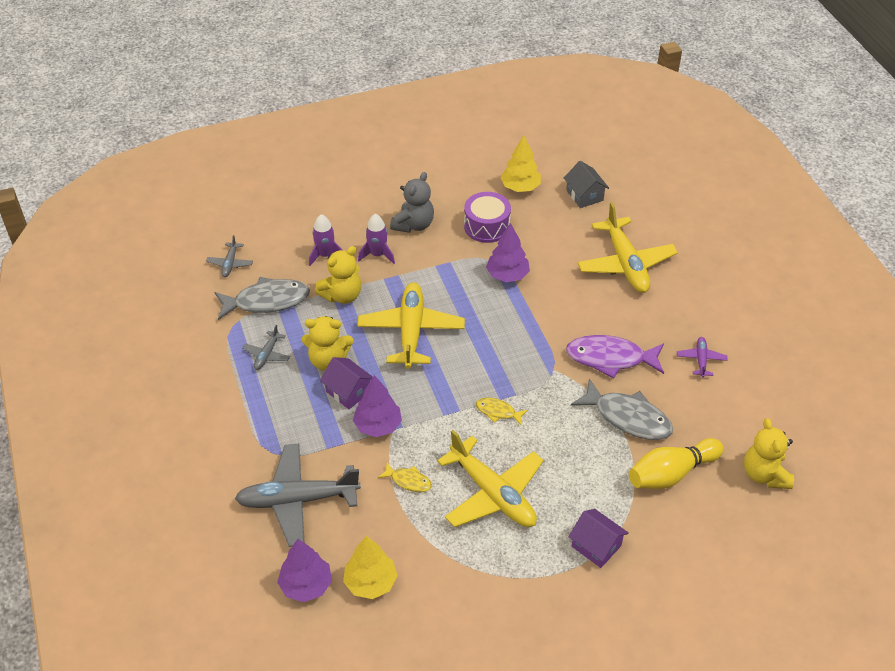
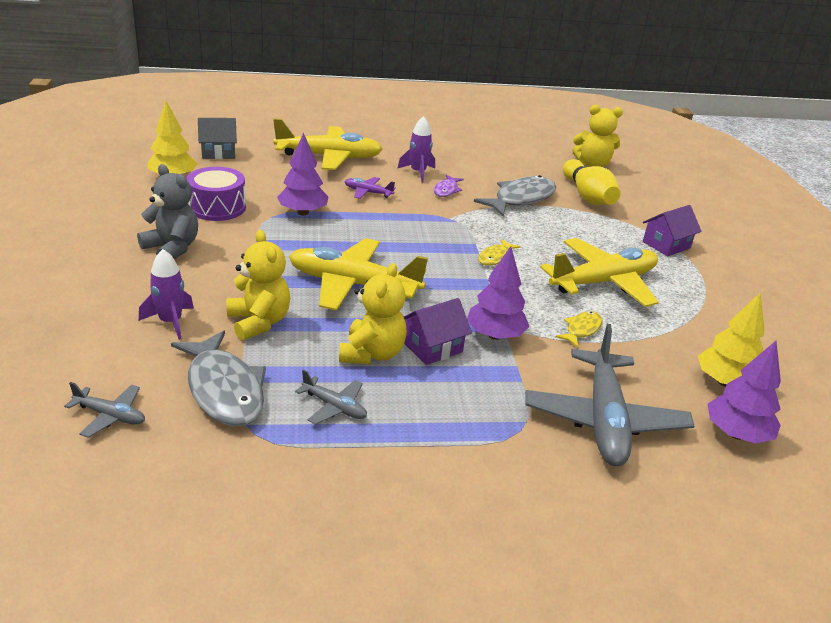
camera: 80 degrees left, 15 degrees down
(267, 301) = (224, 389): grey fish -> grey fish turned 150 degrees clockwise
(377, 255) = (204, 282): purple rocket -> purple rocket (418, 172)
(610, 358) = (446, 190): purple fish -> purple fish, size x0.51
(701, 360) = (464, 156): purple plane -> purple plane (368, 192)

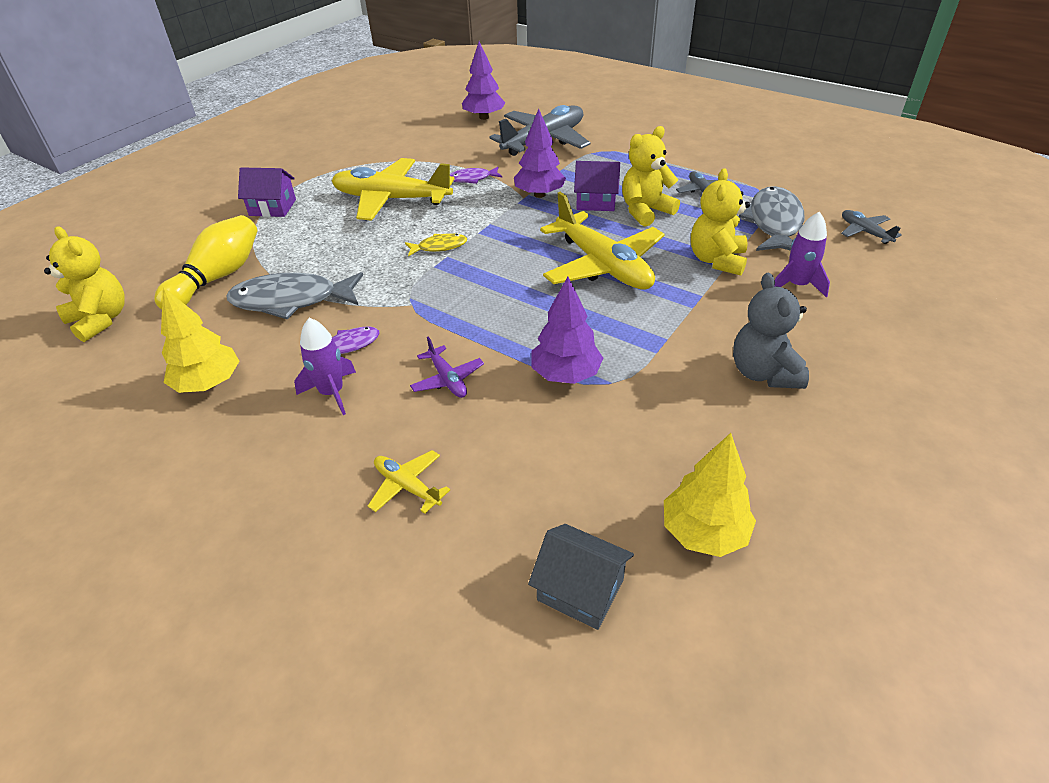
camera: 135 degrees left, 10 degrees up
(217, 207) = (670, 427): purple drum -> none
(329, 157) = (407, 486): yellow plane -> yellow plane, size x0.46
(581, 329) = (472, 179): yellow fish -> purple fish
(725, 382) = (441, 132): yellow tree -> yellow tree (209, 383)

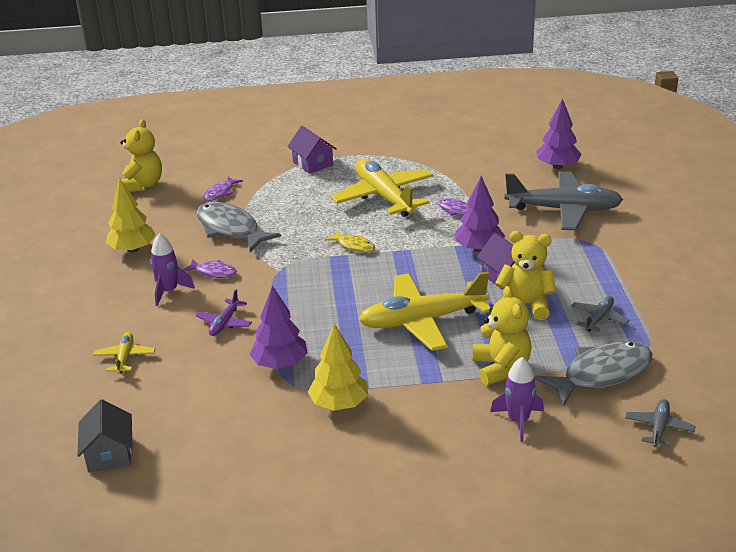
camera: 50 degrees right, 10 degrees down
(217, 277) = (220, 193): yellow bowling pin -> purple fish
(603, 265) = (422, 321): yellow plane -> yellow plane turned 60 degrees clockwise
(704, 532) = (195, 481): yellow tree -> yellow tree (339, 404)
(717, 260) = (501, 368): yellow teddy bear -> yellow teddy bear turned 105 degrees clockwise
(763, 373) = (380, 446): grey teddy bear -> none

